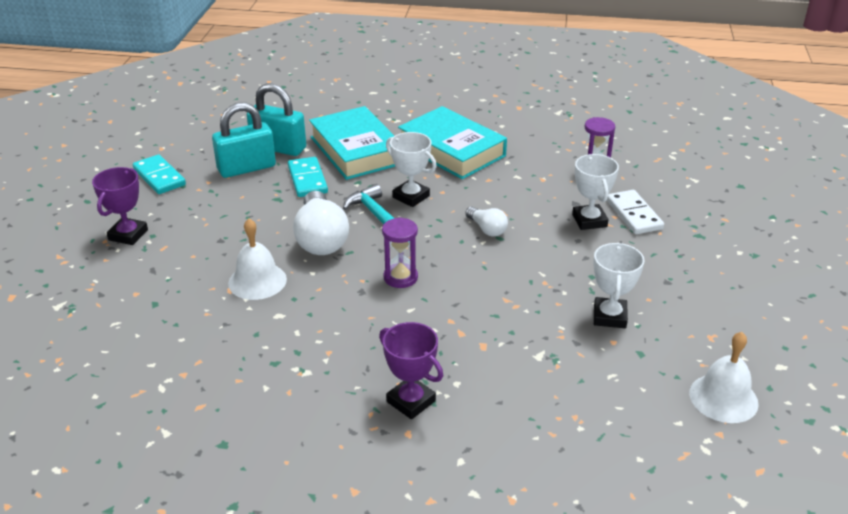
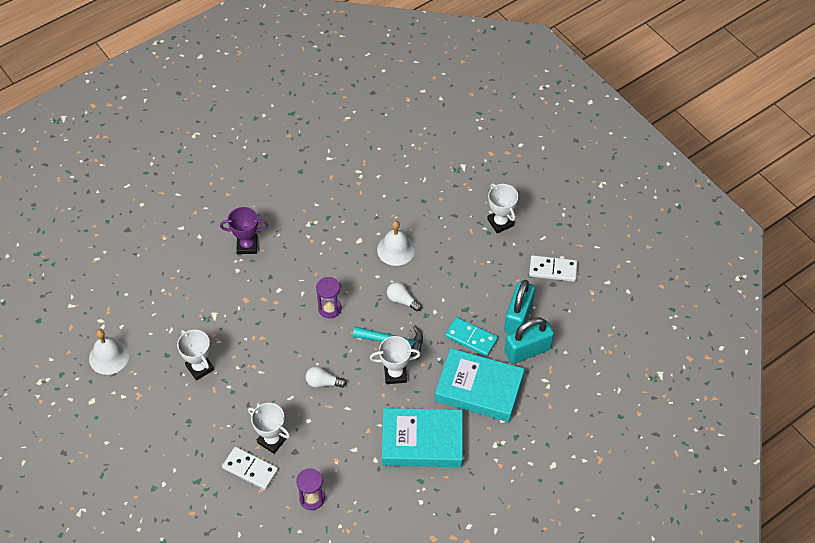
camera: 135 degrees right, 20 degrees up
(128, 235) = (500, 222): purple trophy -> white trophy
(159, 177) = (553, 269): turquoise domino -> white domino
(321, 239) = (402, 300): white light bulb -> white light bulb, size x0.53

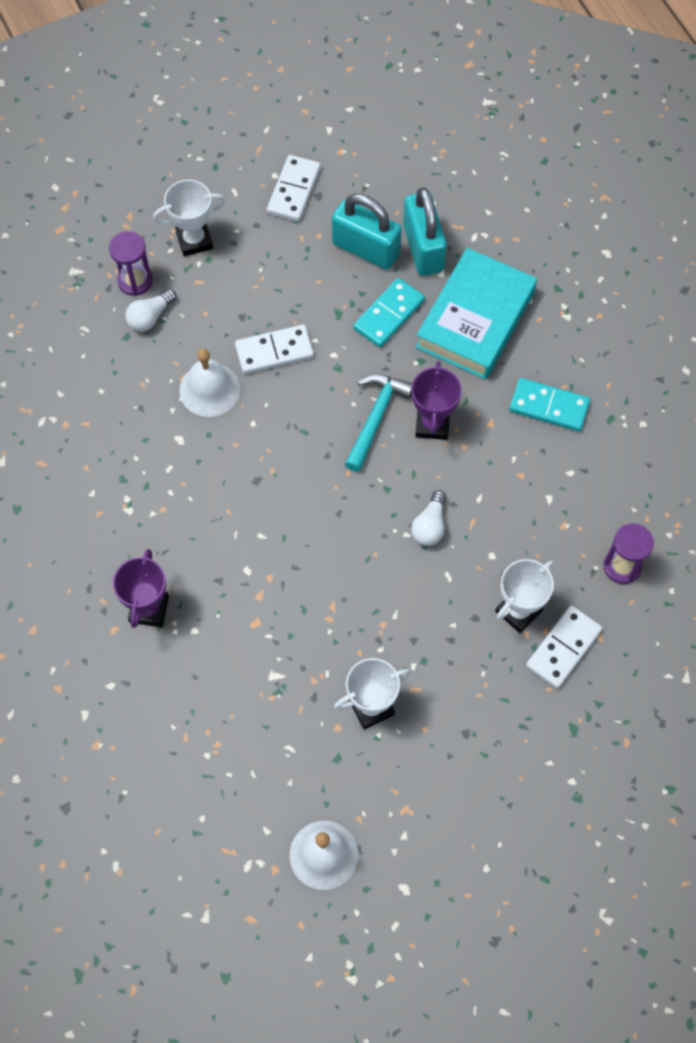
camera: 80 degrees left, 10 degrees up
(330, 308) = (298, 499): purple hourglass -> purple hourglass (135, 281)
(395, 374) = (432, 424): white trophy -> purple trophy
(402, 300) = (305, 395): white light bulb -> white light bulb (150, 317)
(422, 441) = (549, 406): turquoise book -> turquoise domino
(429, 279) = (274, 351): none -> white domino

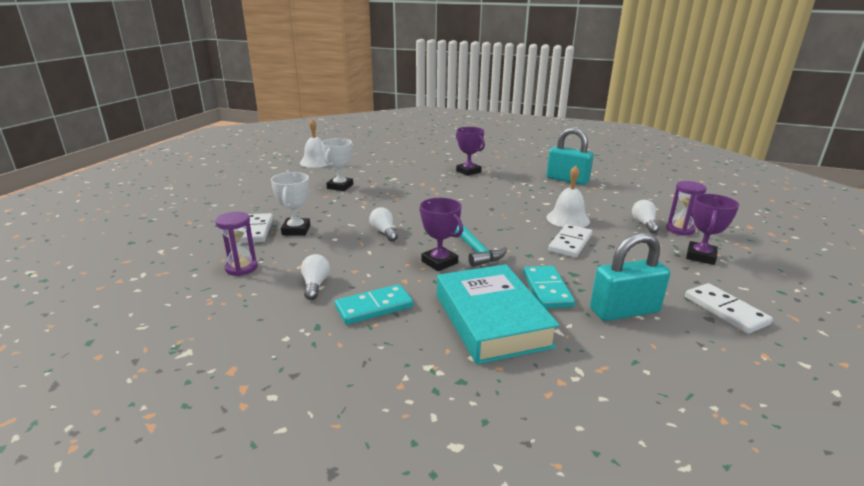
camera: 135 degrees right, 40 degrees down
(194, 240) = (700, 256): white trophy -> purple trophy
(423, 248) = (596, 336): turquoise padlock -> turquoise padlock (567, 180)
(573, 479) = (315, 285): none -> white light bulb

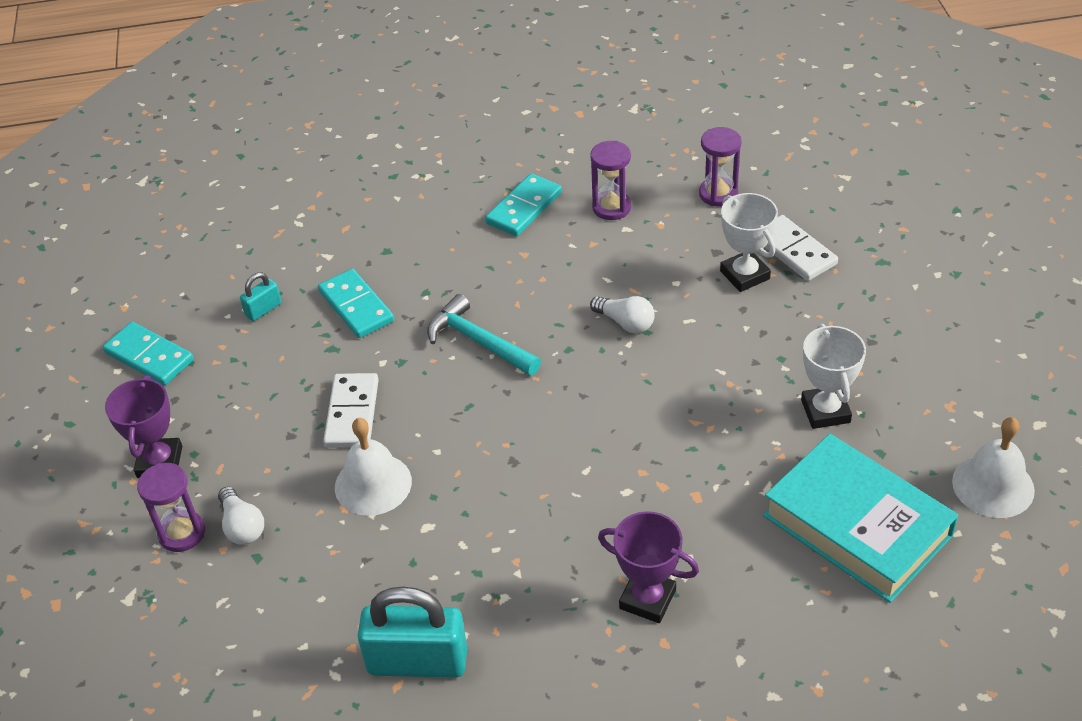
camera: 155 degrees right, 20 degrees up
(315, 285) = (611, 207): white light bulb -> purple hourglass
(439, 262) = (506, 298): purple trophy -> none
(491, 320) = (398, 241): turquoise book -> turquoise book (857, 525)
(624, 311) = (263, 309): turquoise padlock -> turquoise padlock, size x0.47
(725, 310) = (149, 357): white domino -> turquoise domino

